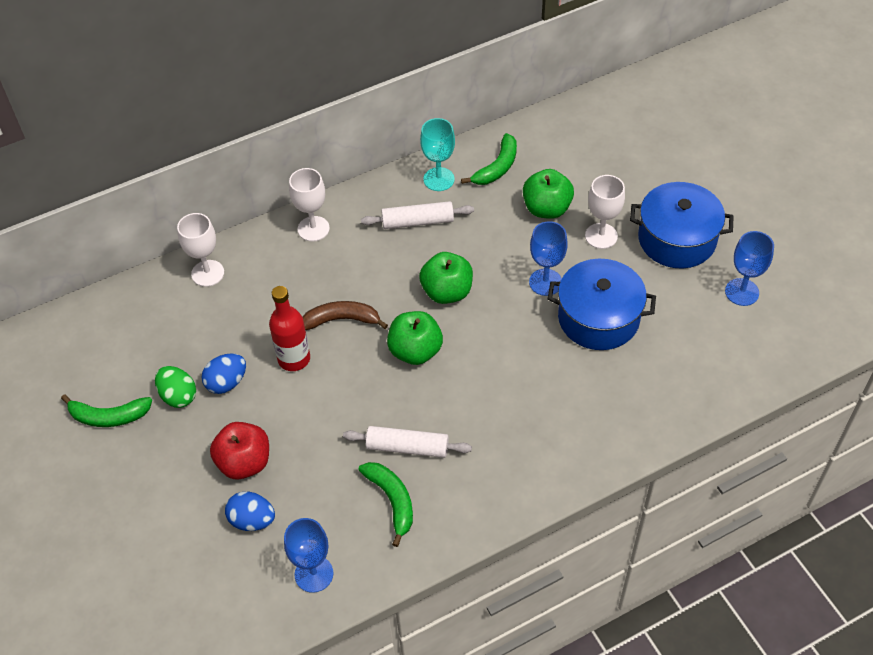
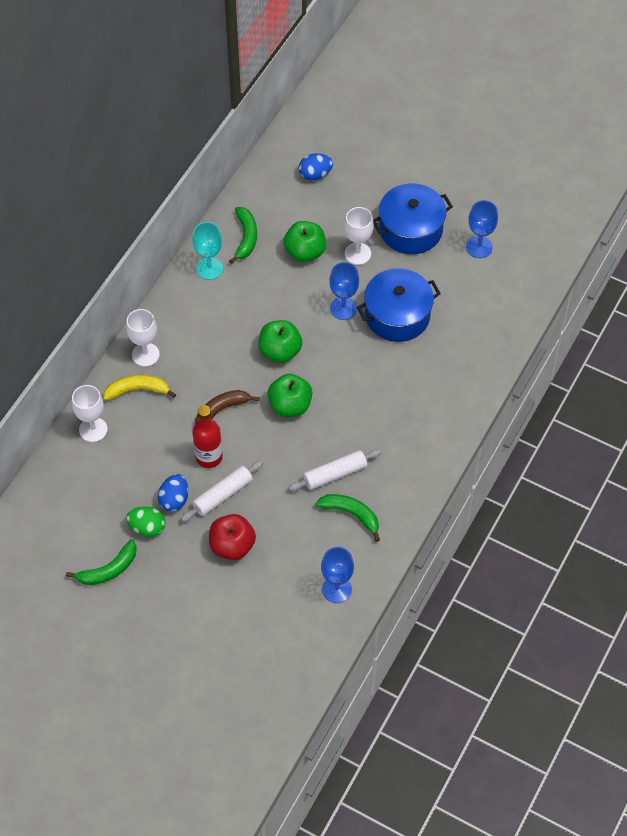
camera: 35 degrees left, 5 degrees up
(252, 520) = (268, 579): blue egg -> blue egg (315, 175)
(279, 258) = (137, 390): none -> yellow banana
(418, 221) = (219, 309): white rolling pin -> white rolling pin (222, 494)

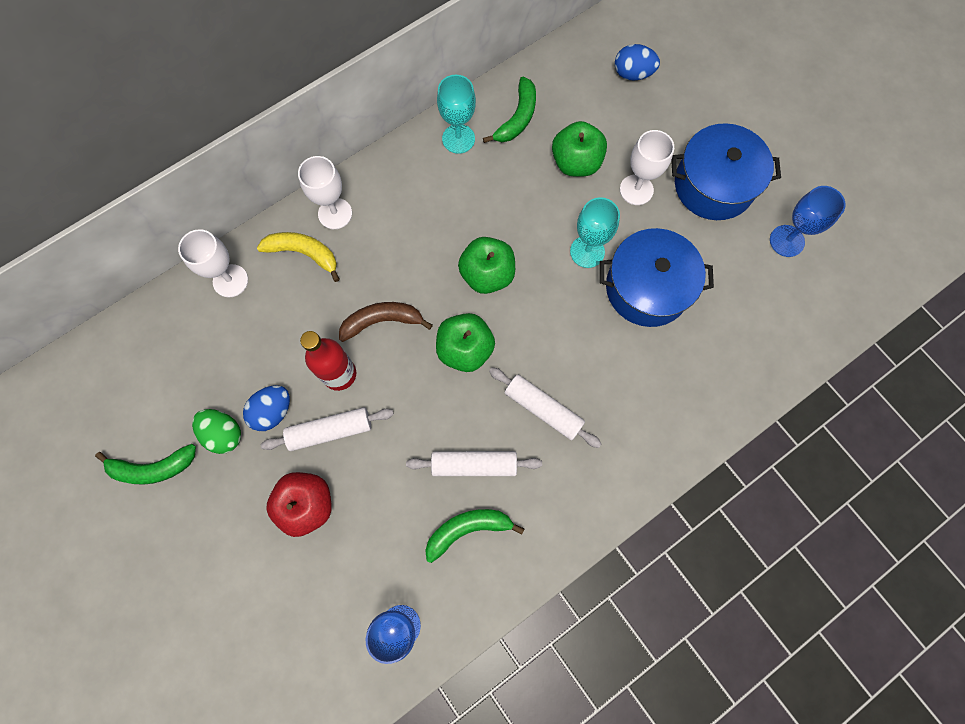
camera: 25 degrees right, 15 degrees up
(343, 308) = (587, 251): blue goblet -> turquoise goblet
(351, 514) = (467, 529): green banana -> green banana turned 75 degrees counterclockwise
(364, 421) = (543, 409): none -> white rolling pin

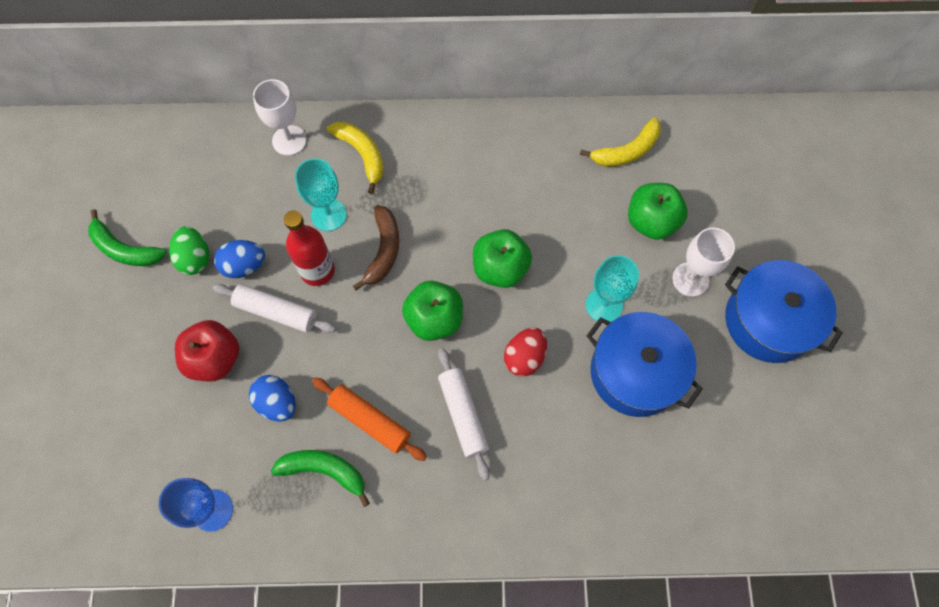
camera: 35 degrees right, 5 degrees down
(335, 213) = (411, 138): white goblet -> none
(382, 321) = (383, 250): brown banana -> brown banana turned 75 degrees clockwise
(458, 139) = (561, 138): turquoise goblet -> turquoise goblet (328, 215)
(474, 465) = (369, 421): white rolling pin -> orange rolling pin
(517, 118) = (627, 151): green banana -> yellow banana
(557, 332) = (524, 357): none -> red egg
(632, 74) = (764, 174): blue egg -> blue egg (277, 403)
(787, 241) = (804, 417): blue goblet -> none

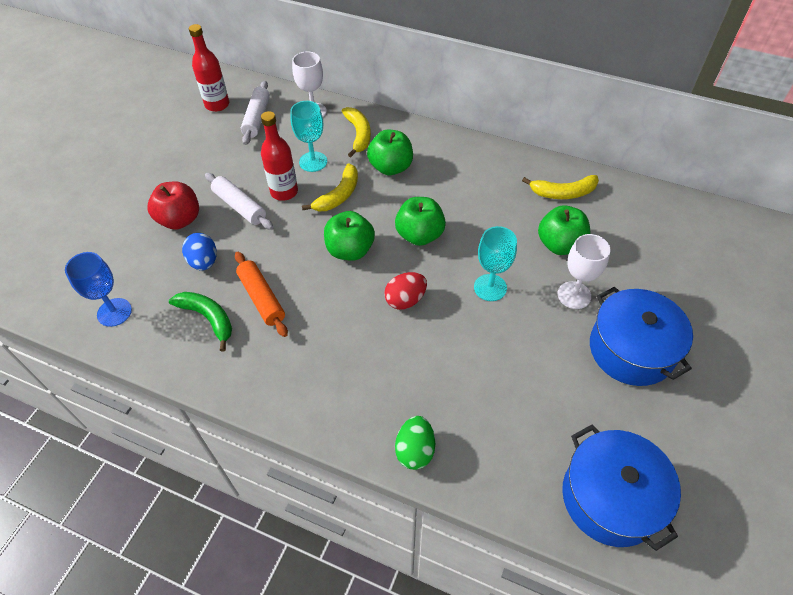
camera: 25 degrees right, 15 degrees down
(125, 249) = (166, 138): green banana -> none
(161, 174) = (217, 105): none -> red bottle
(195, 258) = (207, 157): green egg -> green egg (415, 450)
(244, 266) = (236, 172): blue egg -> none
(383, 250) = (338, 195): brown banana -> yellow banana
(423, 188) = (391, 167): none -> green apple
(463, 415) = (334, 321): white rolling pin -> white rolling pin (257, 118)
(635, 372) = (492, 344): blue pot -> blue pot (610, 497)

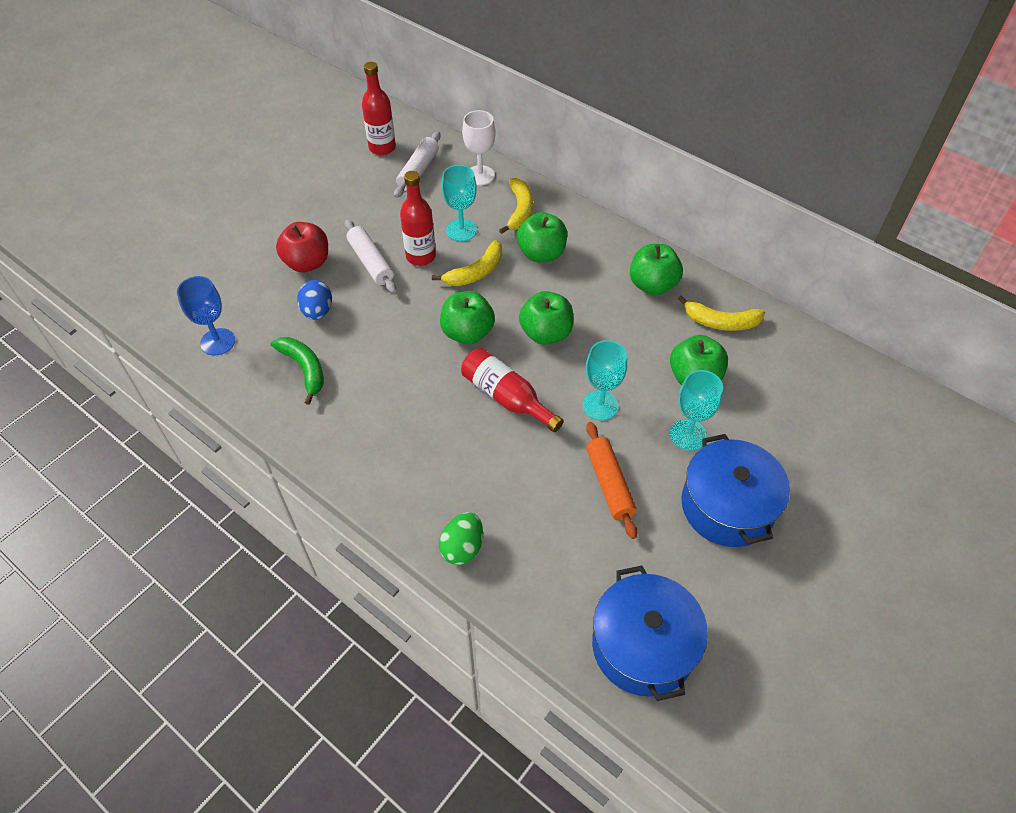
camera: 15 degrees right, 0 degrees up
(261, 298) = (362, 361): orange rolling pin -> orange rolling pin (609, 484)
(405, 300) = (506, 397): red egg -> red bottle
(495, 174) = (652, 285): none -> green apple
(574, 295) = (688, 435): white goblet -> turquoise goblet

